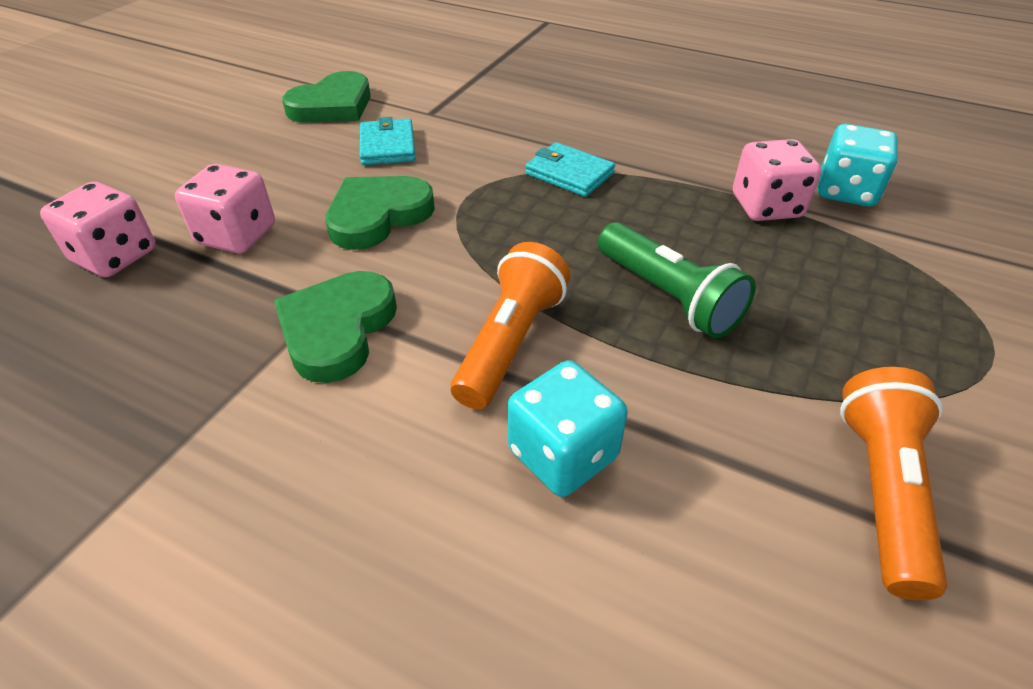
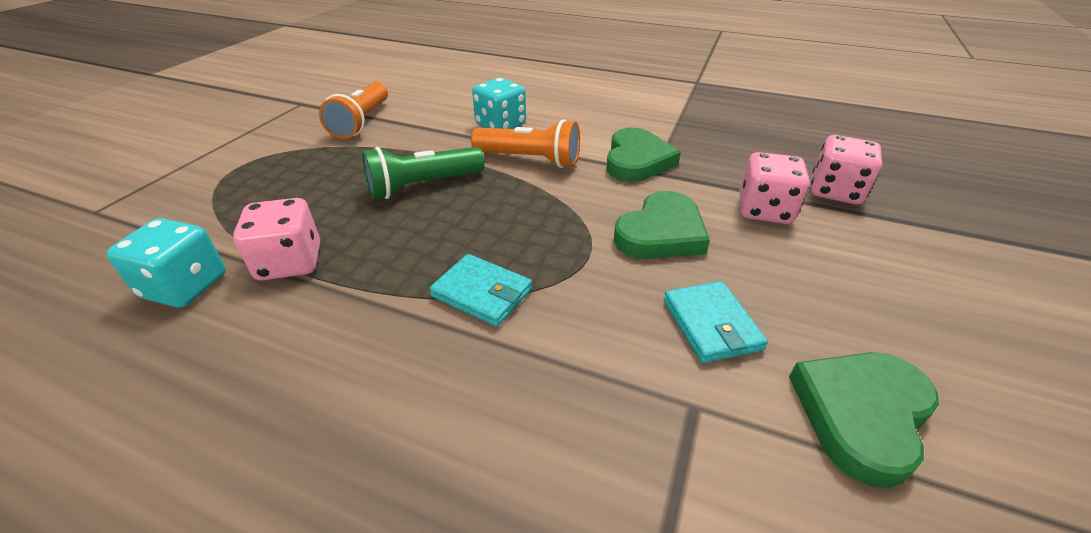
camera: 175 degrees right, 5 degrees down
(510, 342) = (530, 159): orange flashlight -> orange flashlight turned 90 degrees counterclockwise
(668, 296) = (423, 186): green flashlight -> green flashlight turned 75 degrees counterclockwise

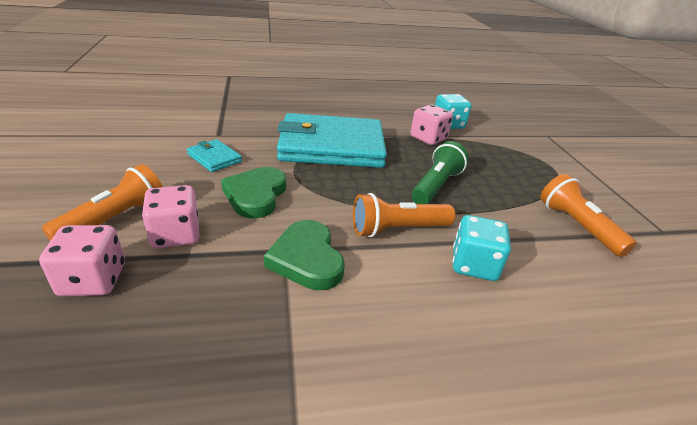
camera: 145 degrees right, 5 degrees down
(482, 293) = (331, 146): turquoise wallet -> turquoise wallet, size x2.42
(844, 246) = (115, 219): none -> orange flashlight
(861, 414) = (147, 144): green heart -> none

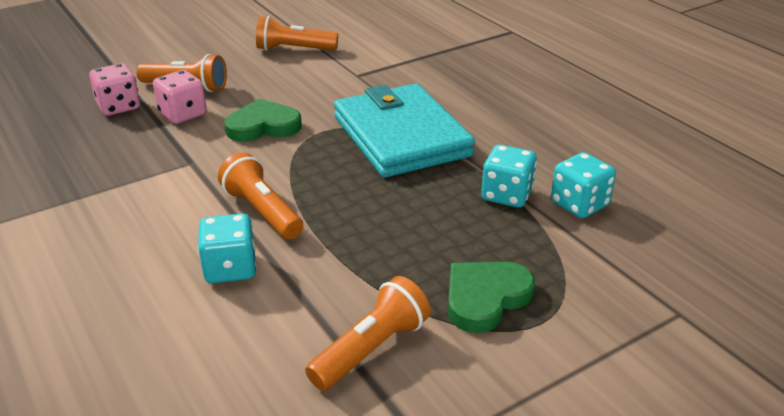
camera: 70 degrees right, 0 degrees up
(128, 146) = (294, 49): none -> orange flashlight
(214, 158) = (310, 88): turquoise wallet -> none
(307, 259) = (185, 175): green heart -> green heart (485, 298)
(428, 138) = (507, 195): pink dice -> turquoise dice
(436, 186) = (375, 221): green flashlight -> none

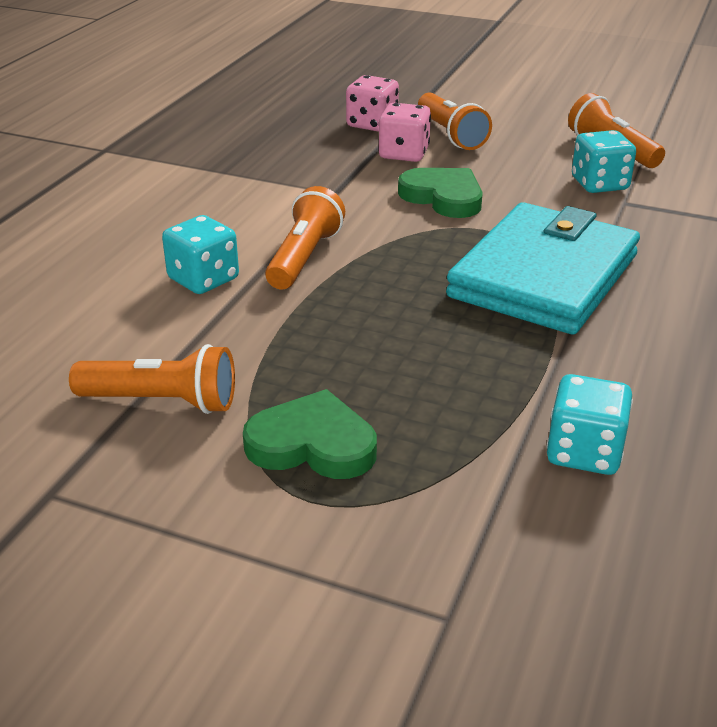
camera: 55 degrees right, 0 degrees up
(507, 195) = (527, 389): turquoise dice -> turquoise dice (599, 184)

